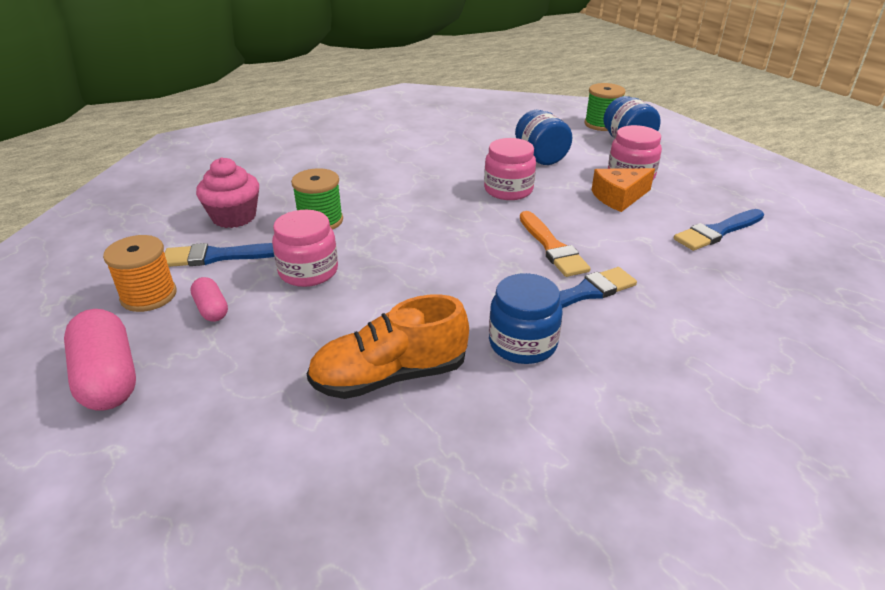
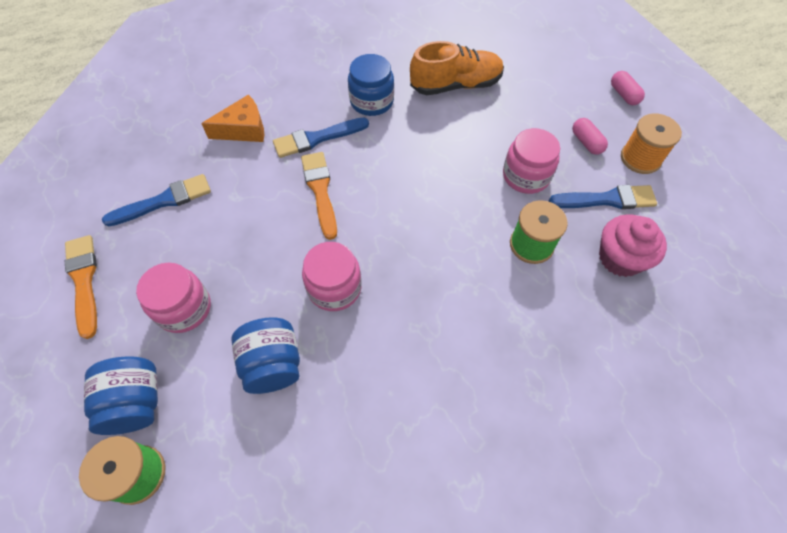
camera: 175 degrees left, 25 degrees up
(108, 378) = (623, 95): pink capsule -> pink capsule, size x0.54
(619, 197) = (221, 264): orange cheese -> orange cheese (243, 129)
(731, 184) = (84, 281): none -> orange brush

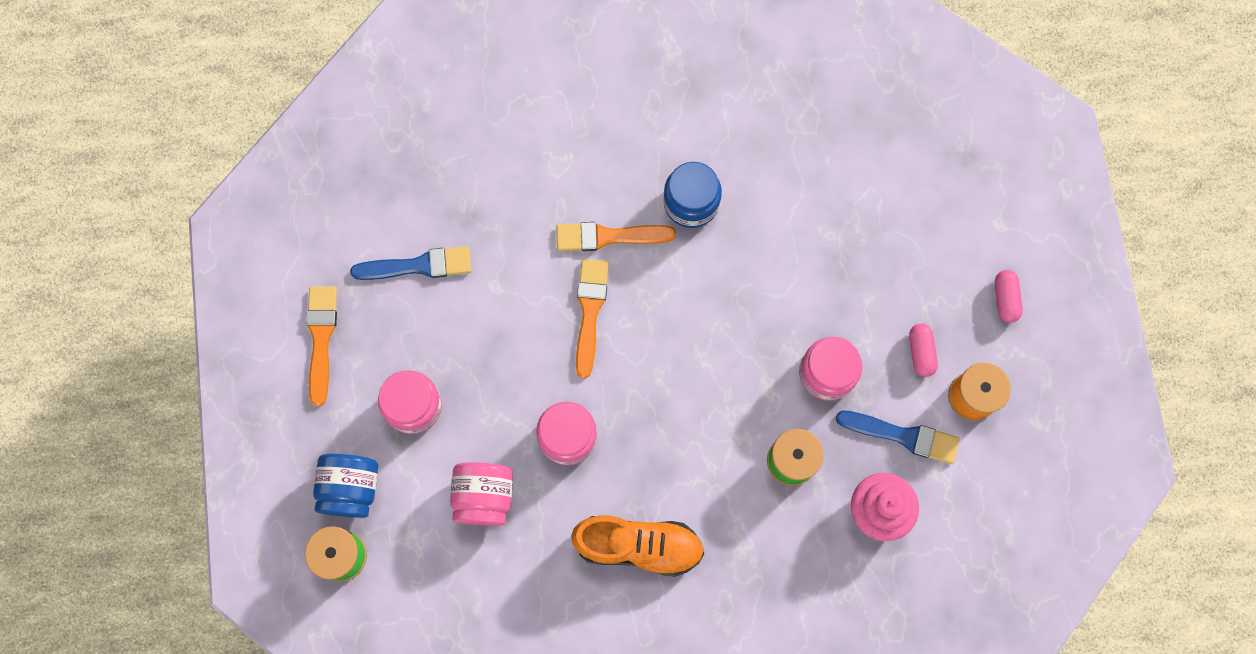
camera: 20 degrees right, 15 degrees up
(243, 129) = (528, 193): orange cheese -> none
(273, 364) = (484, 496): blue jar -> pink jar
(317, 138) = (608, 236): blue brush -> orange brush
(456, 85) = (803, 212): orange shoe -> orange shoe (639, 546)

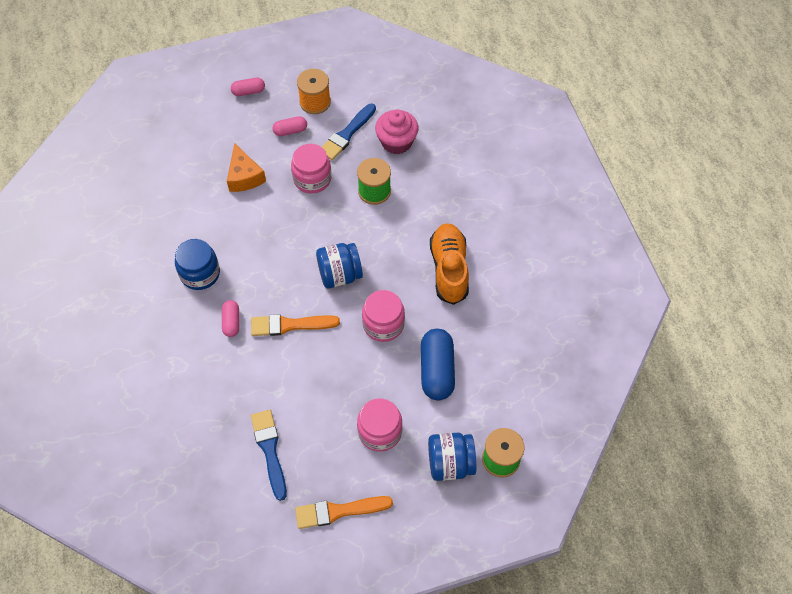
camera: 100 degrees left, 15 degrees down
(484, 496) = (437, 370): pink jar -> blue capsule
(608, 236) = (231, 322): orange brush -> pink capsule
(656, 389) = (340, 275): none -> blue jar
(845, 277) = (244, 176): none -> orange cheese
(903, 436) = (347, 134): blue brush -> blue brush turned 150 degrees counterclockwise

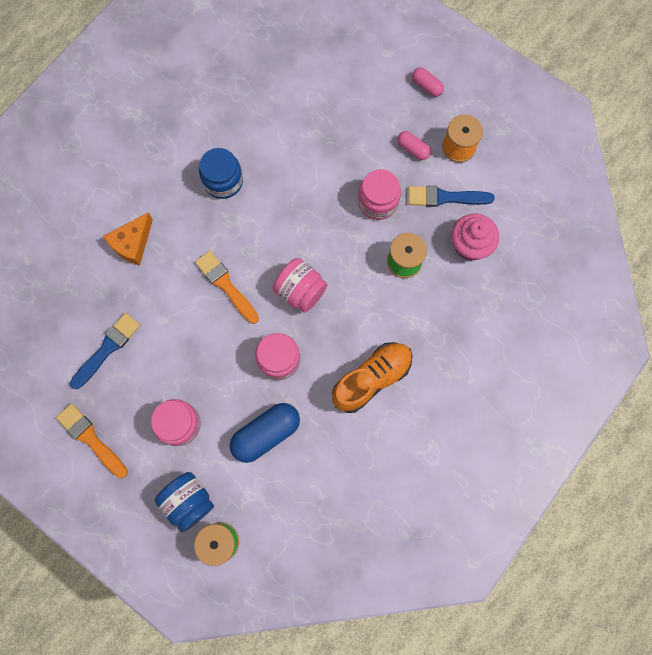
camera: 55 degrees right, 15 degrees up
(231, 322) = (197, 238): pink capsule -> none
(244, 176) = (339, 146): orange cheese -> orange cheese (132, 243)
(340, 275) = (300, 291): blue jar -> pink jar

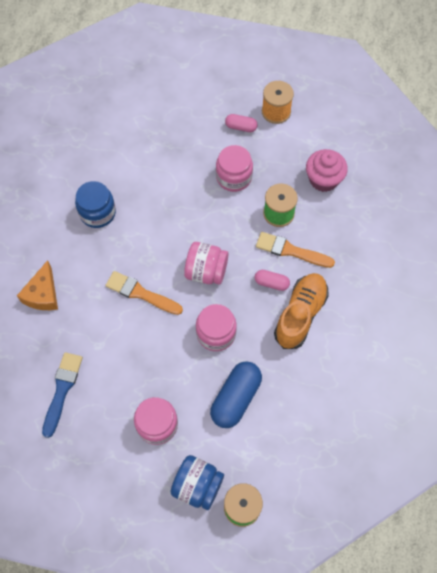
camera: 25 degrees left, 10 degrees down
(91, 438) = (84, 473): orange brush -> orange brush (291, 251)
(426, 86) = (227, 77): pink capsule -> pink capsule (271, 283)
(445, 197) = (285, 152): blue brush -> none

